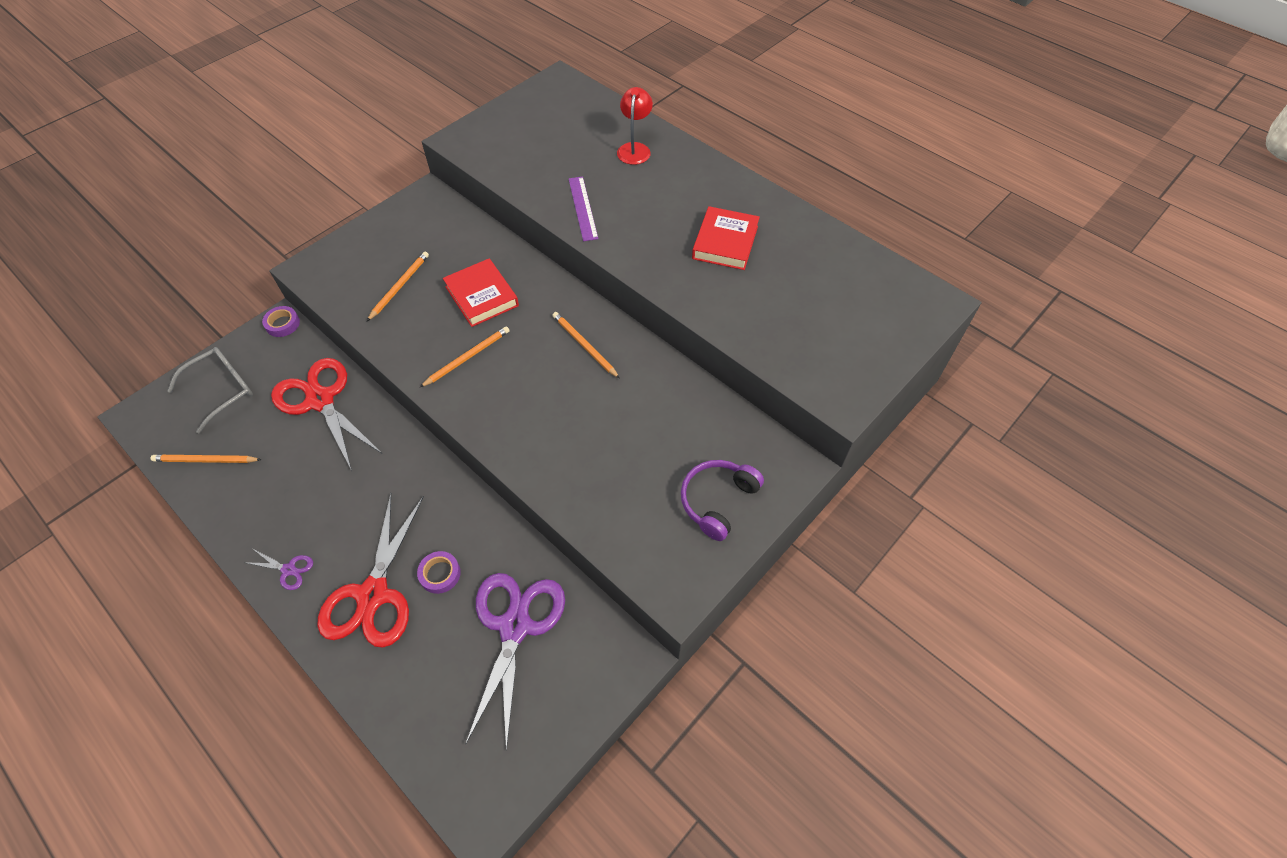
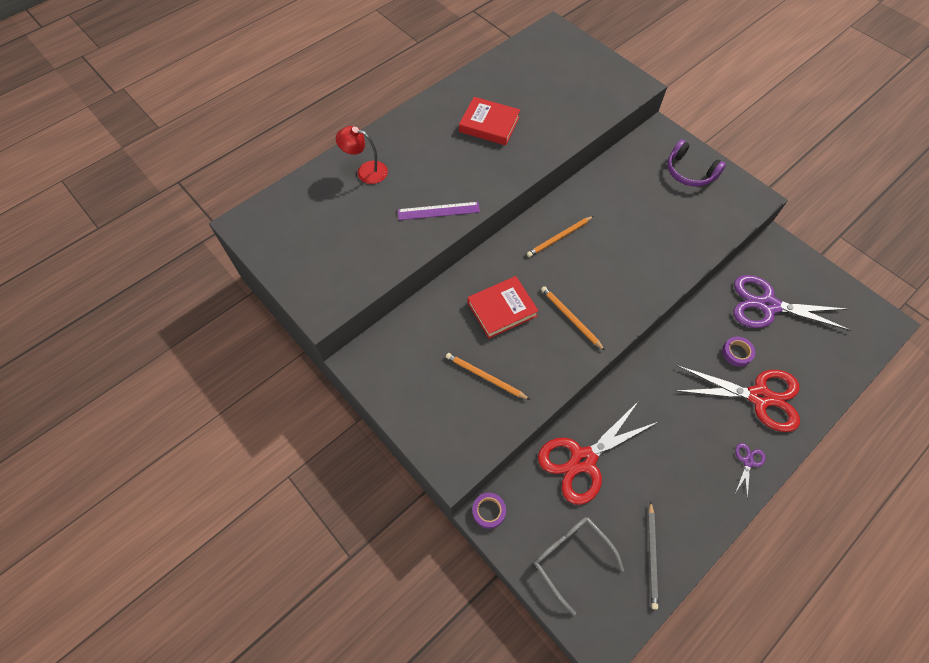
camera: 85 degrees left, 5 degrees up
(205, 460) = (652, 556): orange pencil -> grey pencil

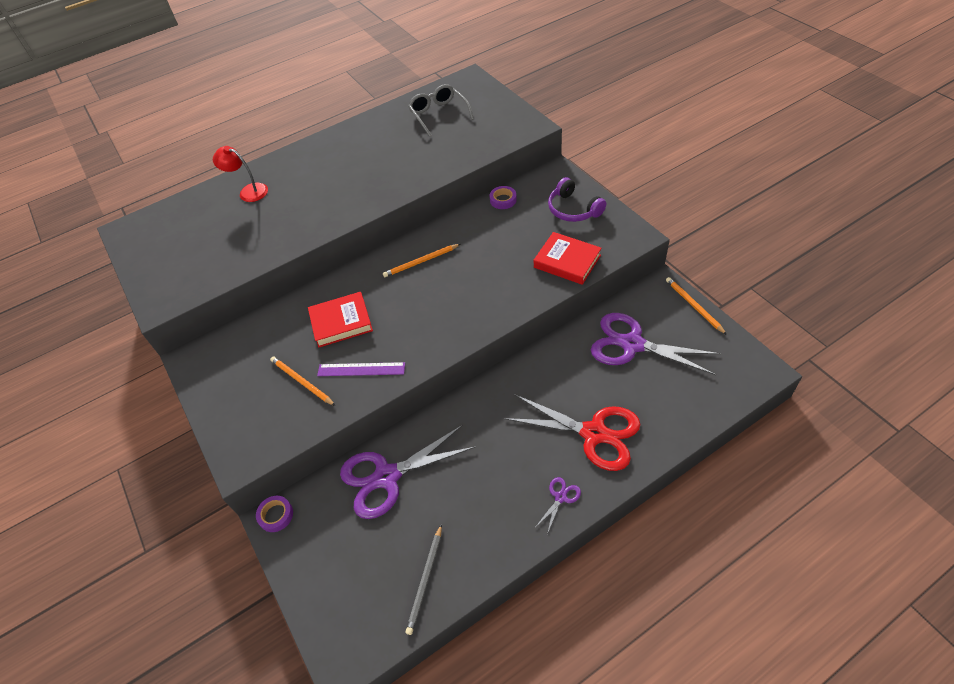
camera: 15 degrees right, 10 degrees down
(438, 211) = (299, 227): purple ruler -> purple ruler (361, 369)
(489, 124) = (376, 156): red book -> red book (567, 261)
(570, 318) = (405, 335): orange pencil -> orange pencil (693, 306)
(571, 557) = (341, 571): grey glasses -> grey glasses (439, 114)
(583, 460) = (387, 477): red scissors -> purple scissors
(737, 353) = (583, 388): purple tape -> purple tape (503, 200)

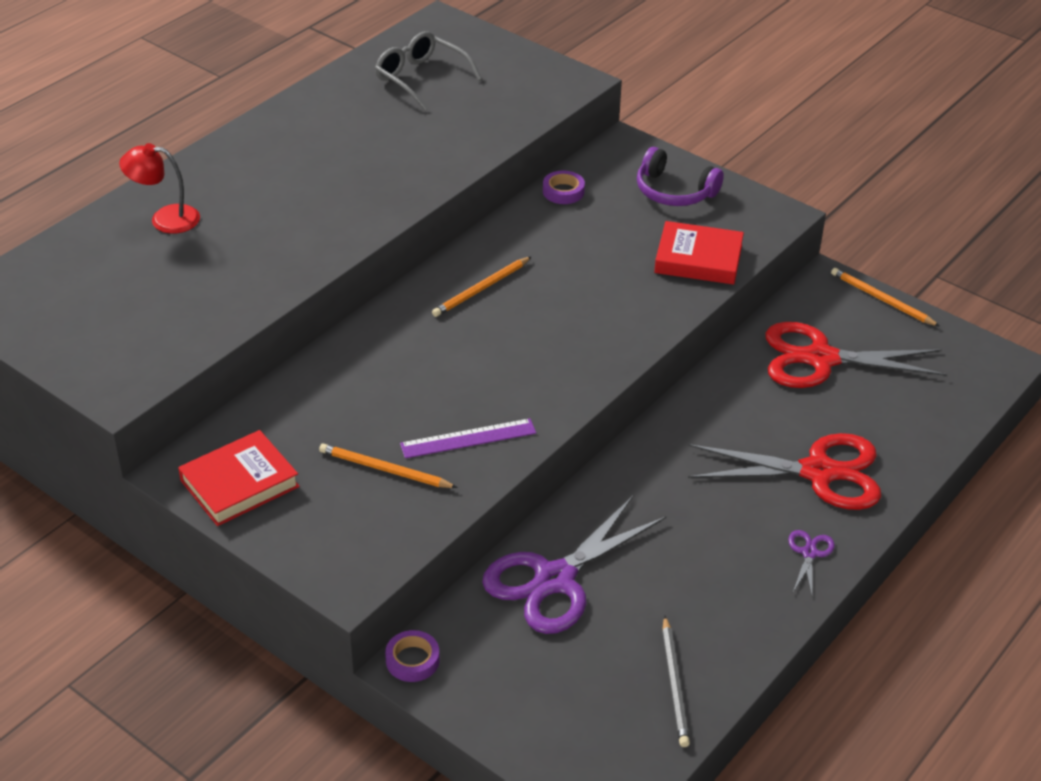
camera: 25 degrees left, 10 degrees down
(341, 322) = (401, 385): red book -> red book (239, 483)
(632, 344) = (820, 359): purple scissors -> red scissors

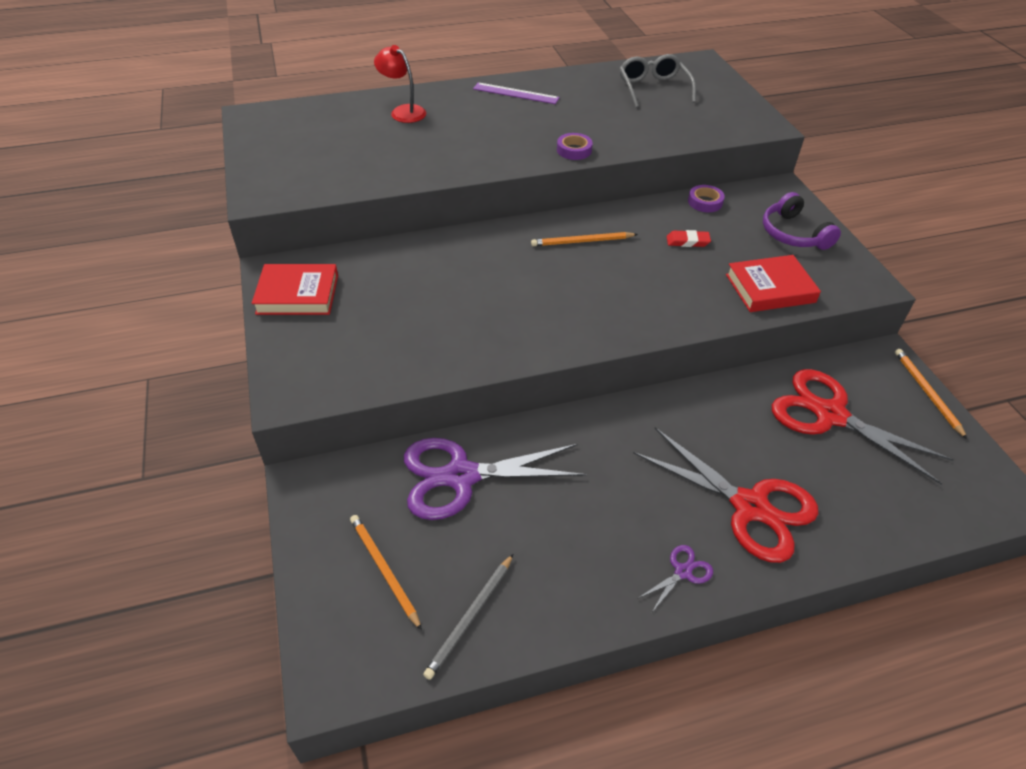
camera: 35 degrees right, 5 degrees up
(384, 469) = (393, 330): orange pencil -> orange pencil (384, 570)
(412, 660) = (309, 478): purple tape -> purple tape (574, 150)
(468, 439) = (470, 337): purple ruler -> purple ruler (515, 93)
(583, 243) = (687, 241): none -> red eraser
(698, 259) = (770, 288): red book -> red book turned 60 degrees counterclockwise

